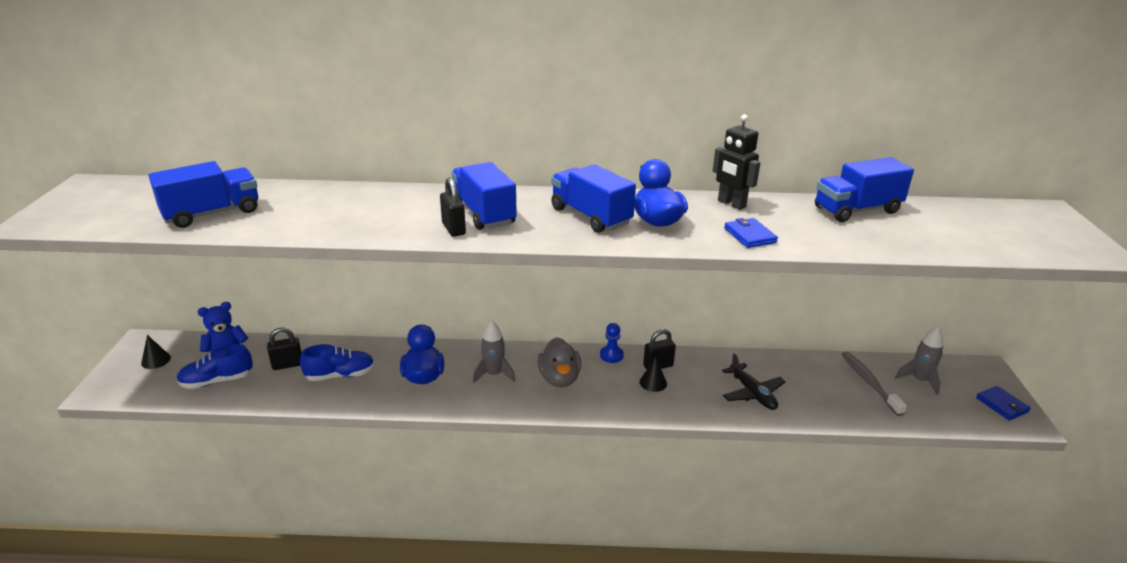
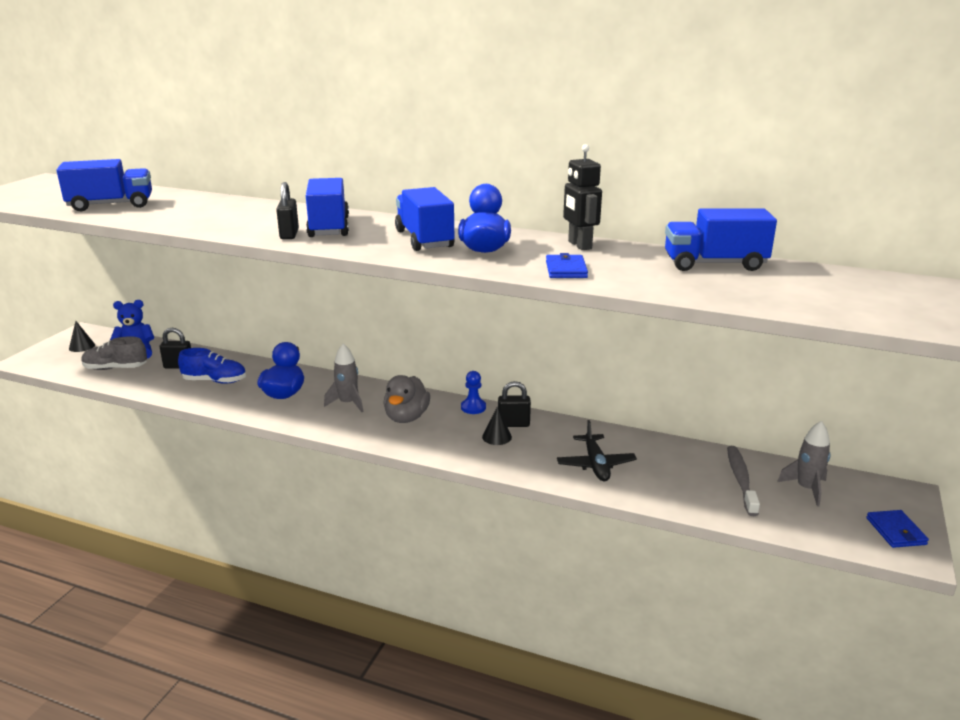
camera: 20 degrees right, 5 degrees down
(217, 381) = (115, 368): blue shoe -> grey shoe

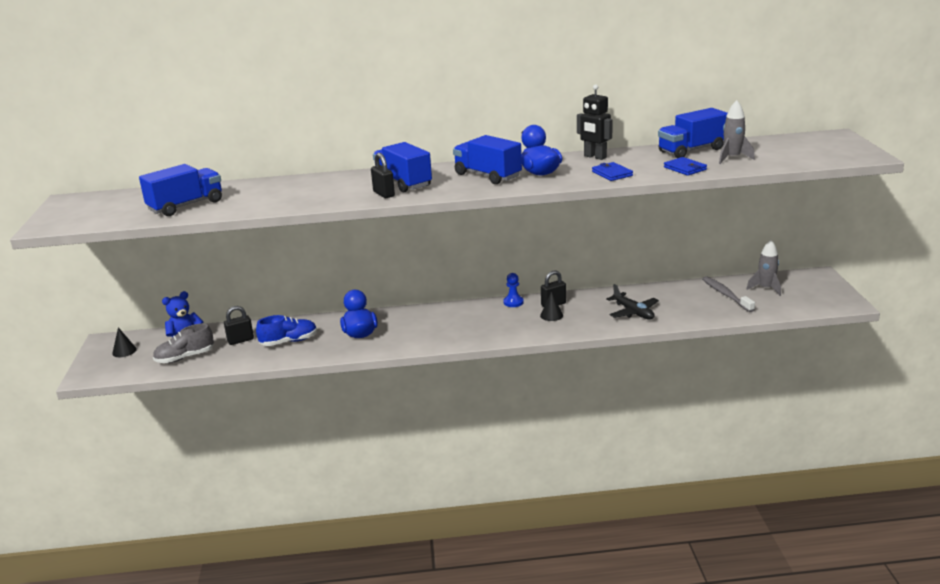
camera: 25 degrees left, 0 degrees up
(348, 403) = (418, 326): grey rocket -> grey rocket (732, 158)
(406, 417) = (474, 322): grey duck -> none
(896, 531) = (830, 296): blue wallet -> blue wallet (685, 168)

